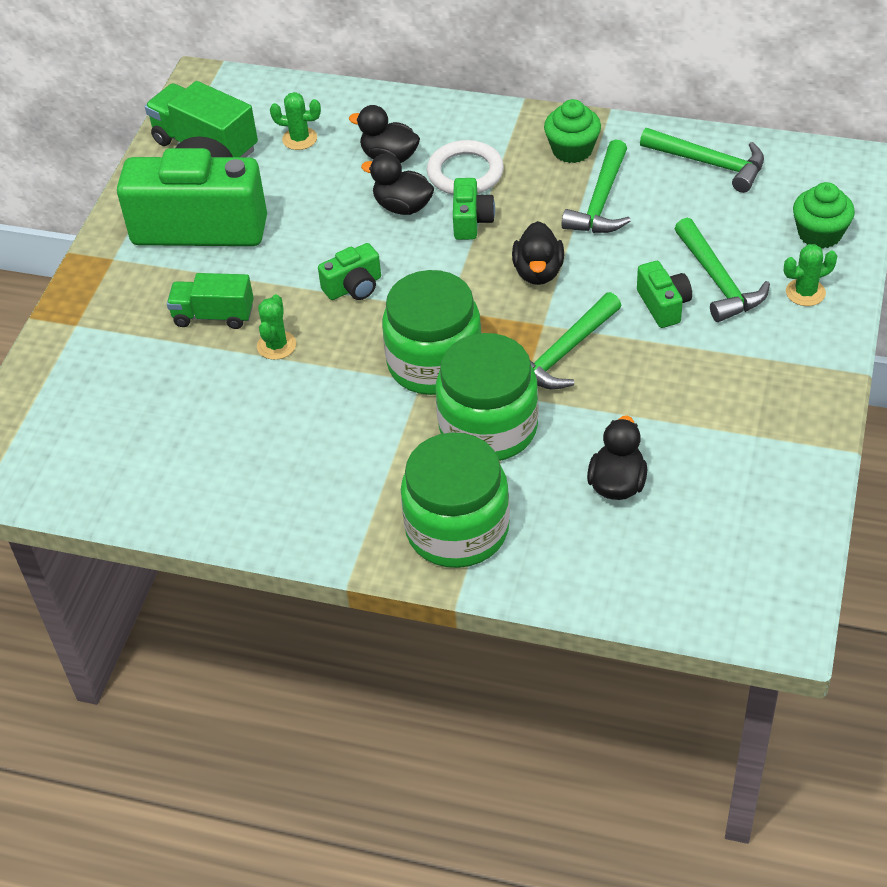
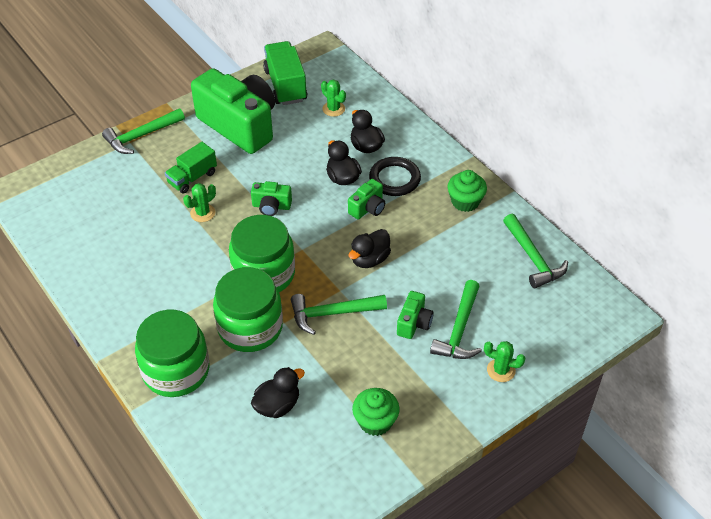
camera: 35 degrees right, 0 degrees up
(213, 315) = (192, 178): green truck -> green truck turned 90 degrees counterclockwise
(465, 173) = (394, 179): white ring -> black ring
(601, 201) = (447, 241): green hammer -> green hammer (141, 136)
(819, 234) = (549, 341): green cupcake -> green cupcake (375, 421)

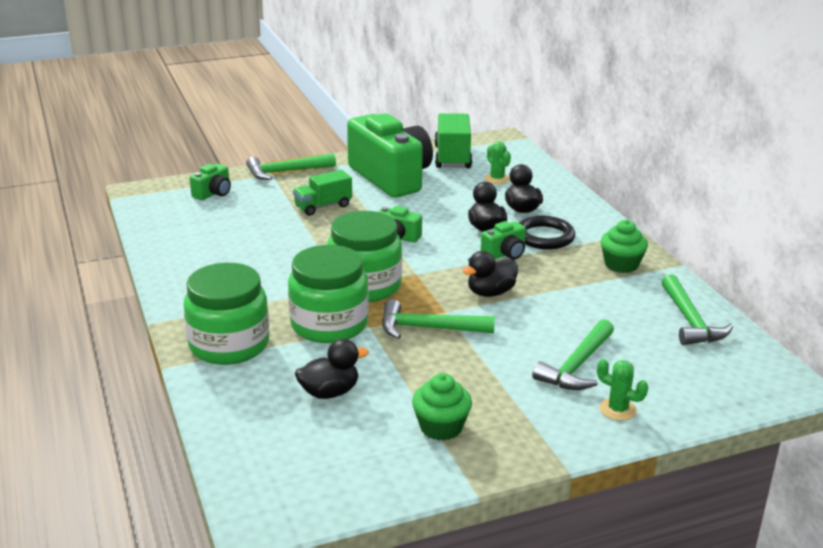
camera: 15 degrees right, 20 degrees down
(202, 213) = (321, 232): green cactus -> none
(414, 323) = (523, 351): green camera -> green camera (213, 193)

